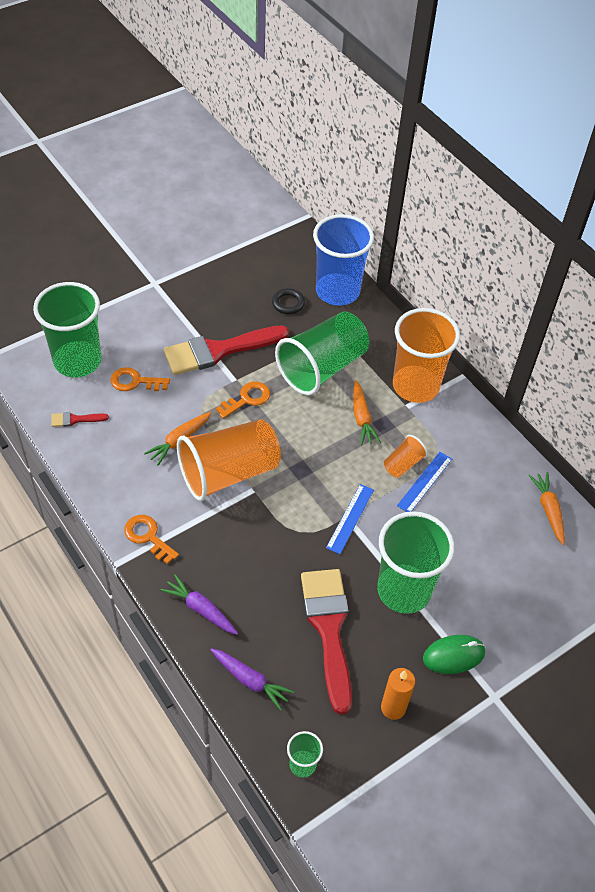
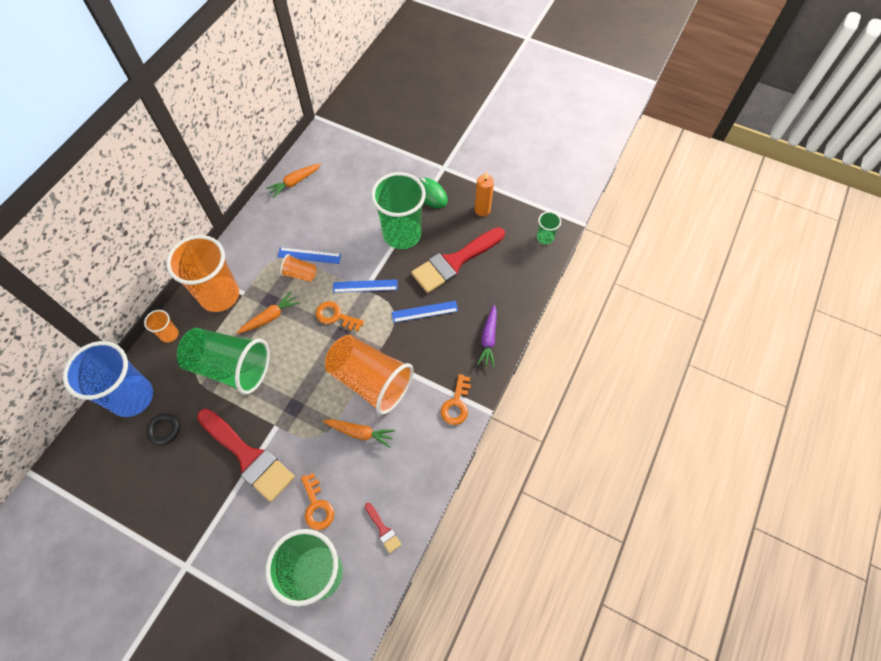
camera: 115 degrees left, 10 degrees up
(247, 399) = (291, 406): orange key -> orange key (335, 316)
(250, 680) = (516, 287): purple carrot -> none
(279, 562) = (424, 311): none -> blue ruler
(391, 334) = (169, 334): none -> orange cup

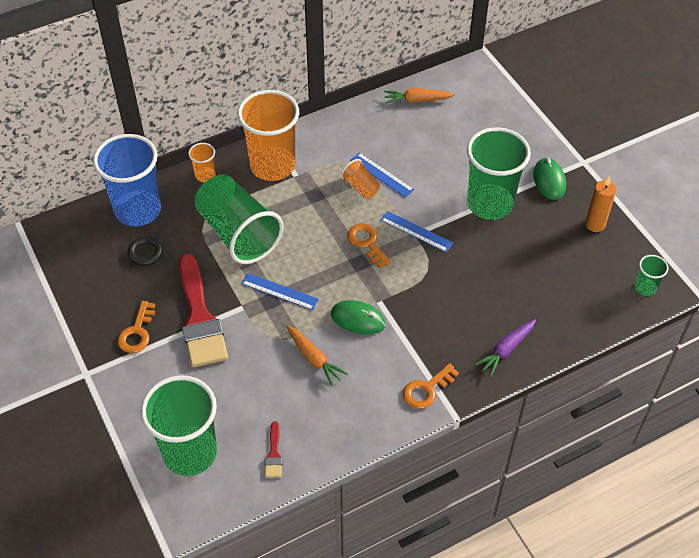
camera: 35 degrees right, 10 degrees down
(270, 317) = (304, 210): orange carrot -> none
(317, 506) = (229, 396): orange key -> orange key (137, 332)
(370, 381) = (358, 319): orange cup -> green mouse
(424, 311) = (458, 287): blue ruler -> blue ruler (279, 291)
(454, 262) = (526, 258): red brush -> none

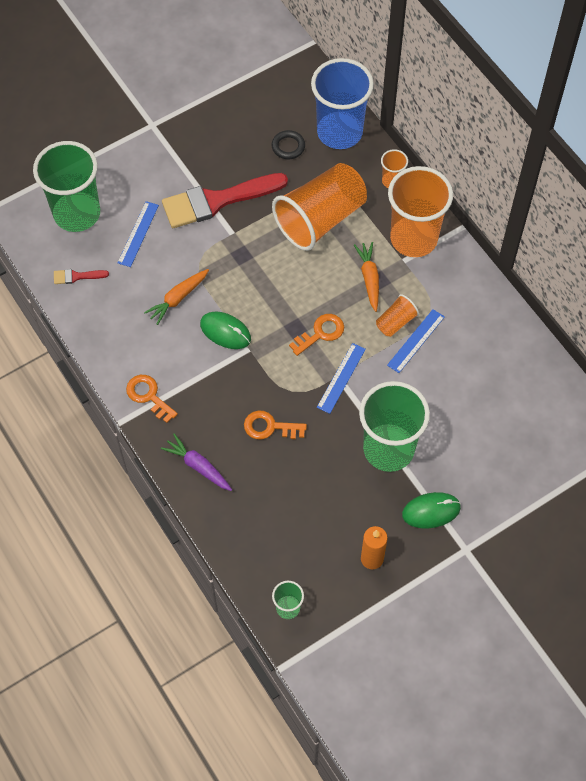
camera: 85 degrees right, 10 degrees up
(137, 332) = (198, 155): orange key -> orange key (269, 427)
(238, 233) = (320, 219): green cup -> orange cup
(279, 291) = (253, 262): blue ruler -> blue ruler (138, 234)
(358, 319) = (225, 331): green mouse -> green mouse turned 75 degrees counterclockwise
(417, 100) = (535, 370): orange carrot -> orange carrot (369, 278)

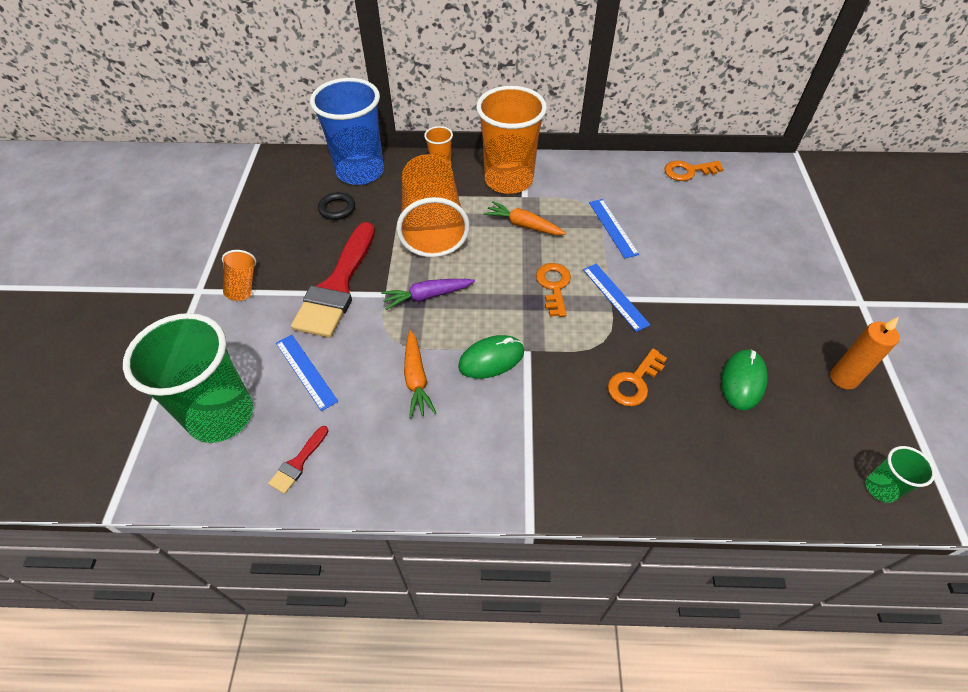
camera: 55 degrees left, 10 degrees down
(148, 396) = (516, 477): orange key -> orange key (688, 171)
(198, 466) = (644, 477): purple carrot -> purple carrot (427, 296)
(388, 449) = (718, 302): green cup -> none
(396, 322) = (583, 231): orange cup -> orange cup (242, 285)
(431, 511) = (806, 306): green mouse -> green mouse (742, 381)

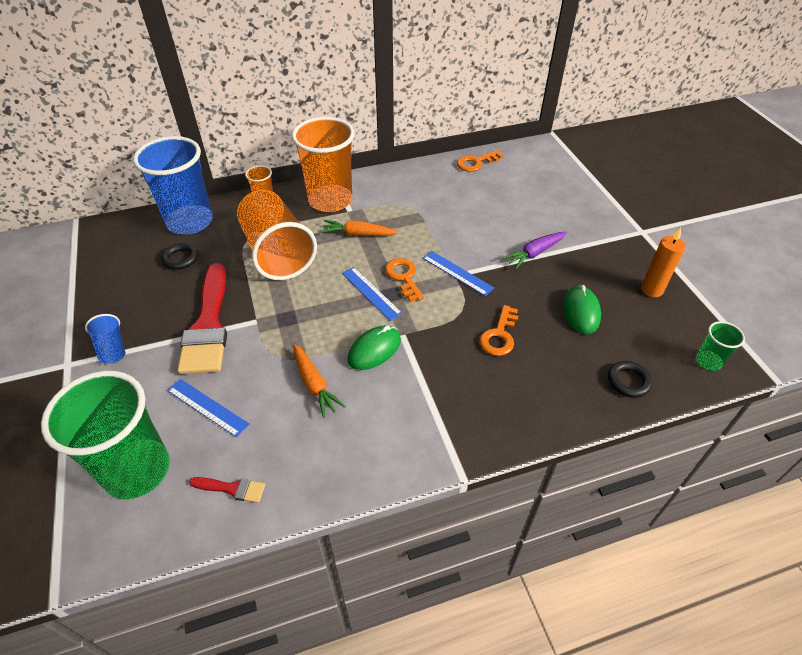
camera: 20 degrees left, 5 degrees down
(242, 285) = (112, 348): orange cup -> blue cup
(298, 463) = (232, 489): red brush -> red brush turned 90 degrees counterclockwise
(427, 296) = (296, 313): purple carrot -> purple carrot (535, 253)
(613, 228) = (434, 219): blue ruler -> blue ruler (371, 293)
(766, 481) = (628, 381): none -> black ring

